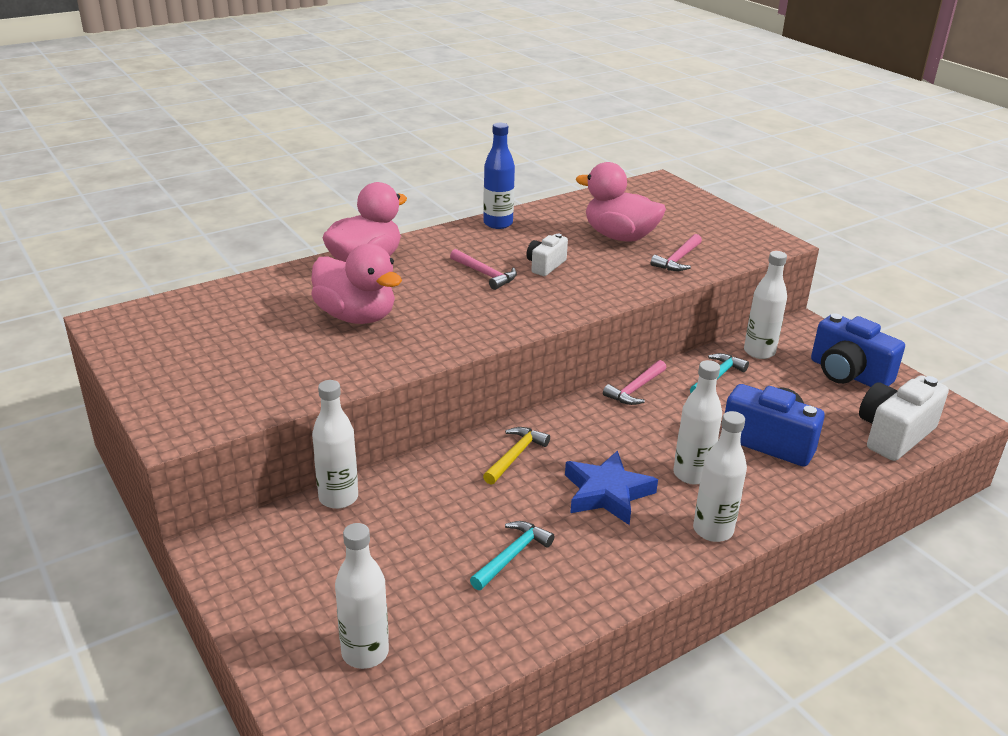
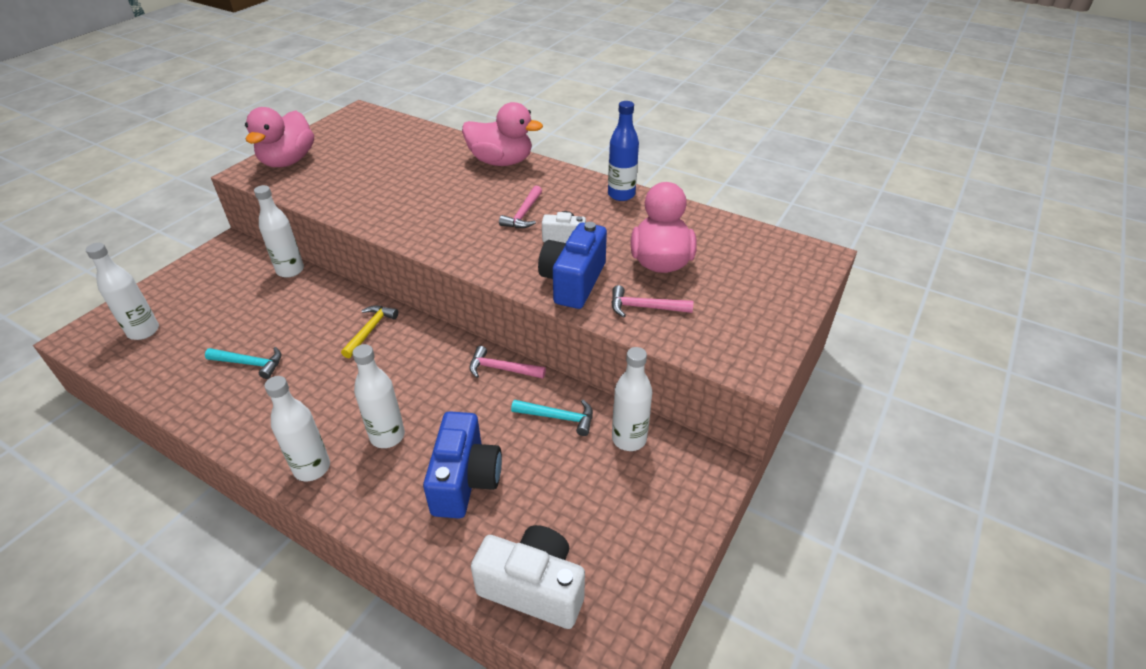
camera: 65 degrees right, 10 degrees up
(356, 317) = (417, 183): pink duck -> pink duck (288, 161)
(515, 455) = (370, 330): yellow hammer -> yellow hammer turned 75 degrees counterclockwise
(607, 493) = (341, 391): blue star -> none
(848, 374) = (637, 524): blue camera -> blue camera (573, 282)

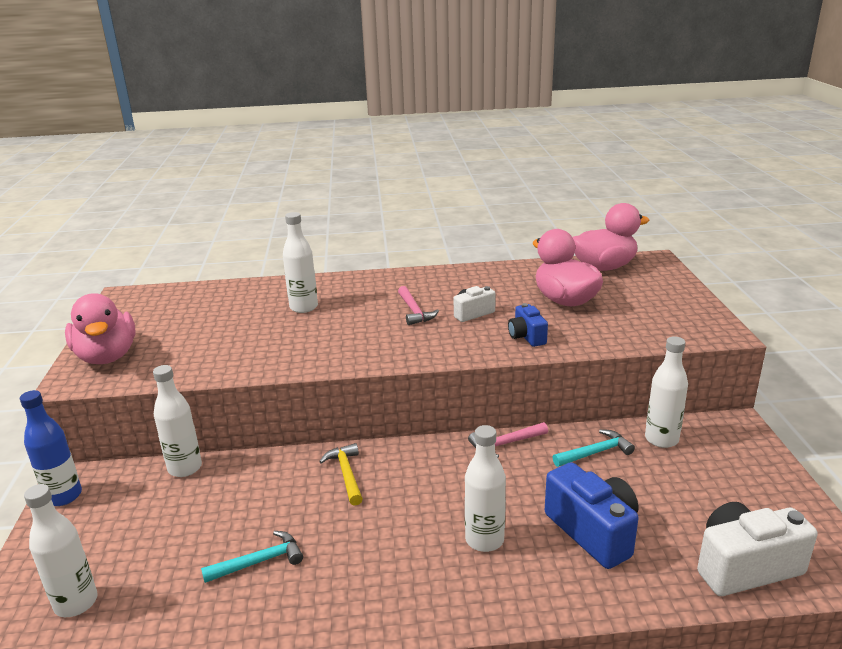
camera: 35 degrees left, 15 degrees down
(312, 468) = (454, 602): white bottle -> white bottle (304, 307)
(501, 162) = (334, 285): pink duck -> pink duck (604, 267)
(573, 282) = (526, 337): blue camera -> blue camera, size x0.57
(621, 195) = (469, 273): blue bottle -> blue bottle (63, 496)
(644, 307) = (600, 330): pink hammer -> none

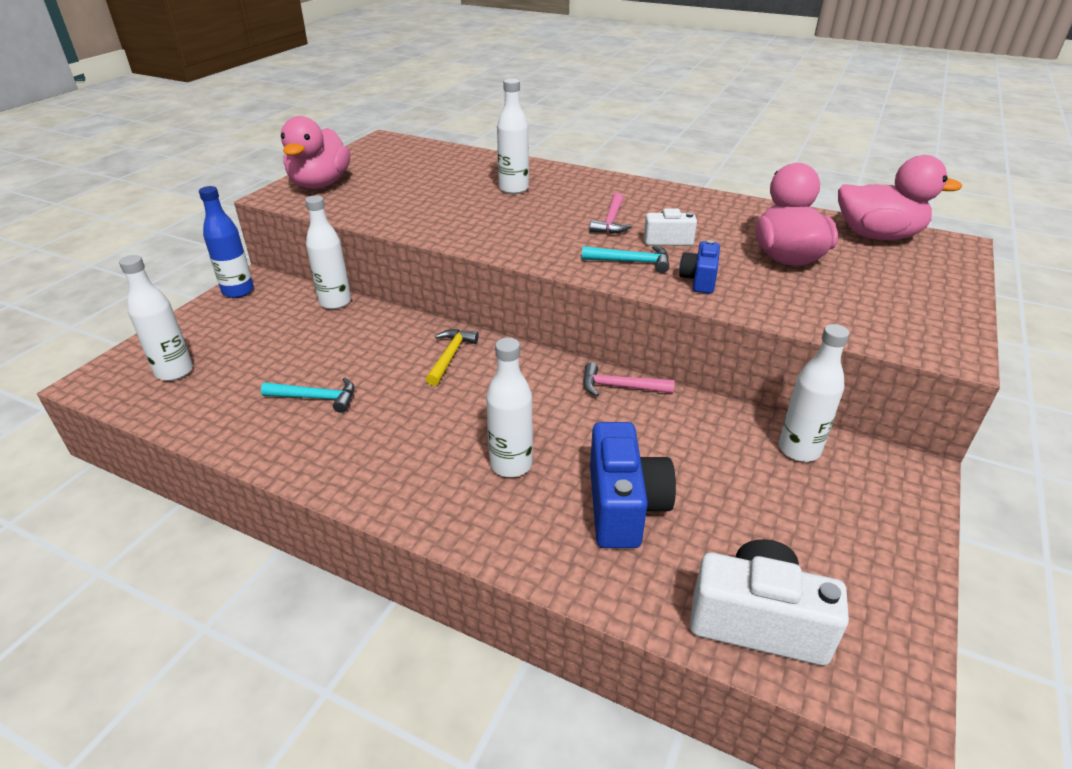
camera: 30 degrees right, 10 degrees up
(595, 452) = (707, 432): turquoise hammer -> turquoise hammer (631, 262)

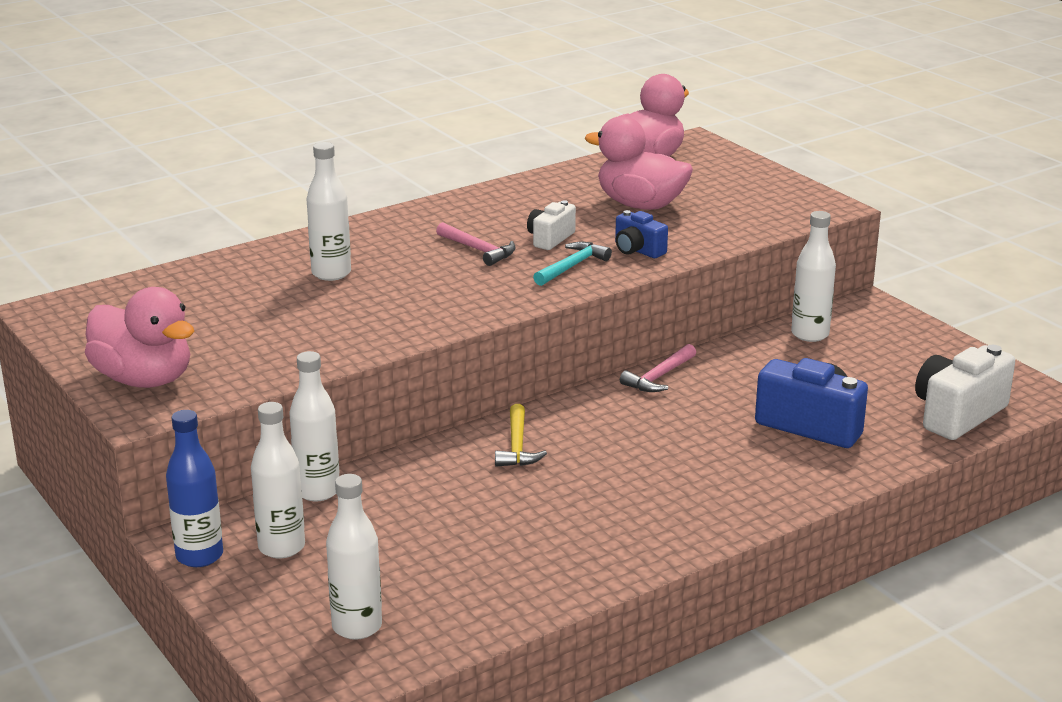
camera: 60 degrees left, 10 degrees down
(316, 398) = (513, 539): turquoise hammer -> none
(450, 356) = (517, 446): yellow hammer -> yellow hammer turned 135 degrees counterclockwise
(511, 464) = (718, 459): white bottle -> white bottle (281, 547)

